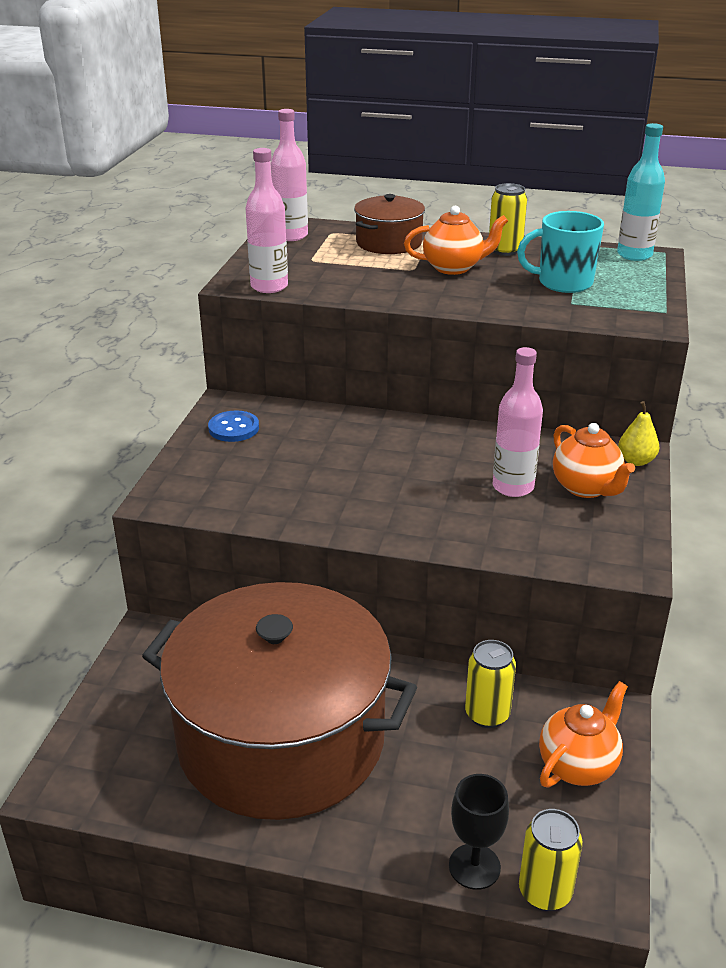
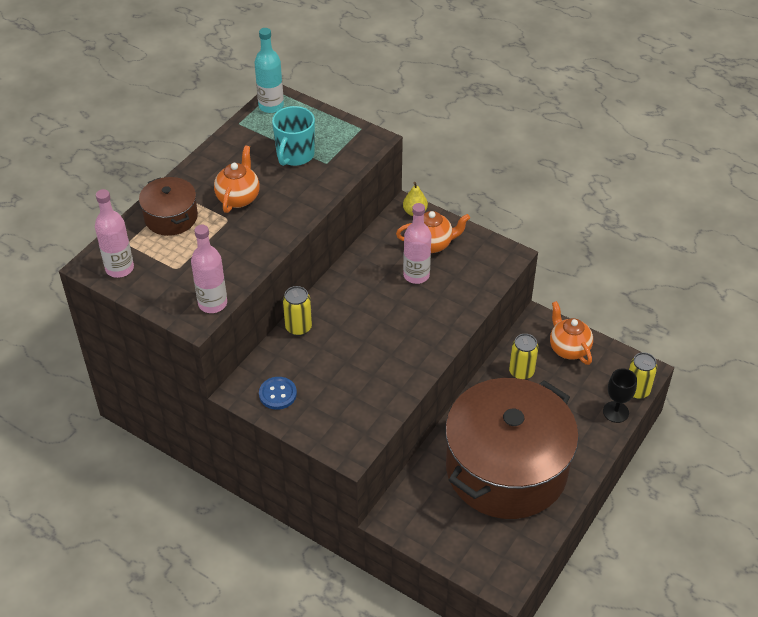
camera: 70 degrees left, 15 degrees up
(505, 250) = (224, 163): yellow can -> yellow can (298, 327)

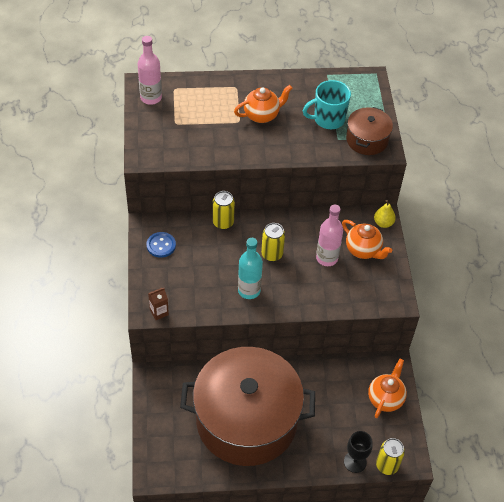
camera: 50 degrees right, 5 degrees up
(171, 217) = (214, 94): brown pot -> brown pot (367, 140)
(212, 303) = (163, 158): pink bottle -> none
(271, 106) = (360, 80): turquoise bottle -> turquoise bottle (249, 290)
(360, 443) = (159, 312): none -> brown carton
(521, 372) = (337, 381): yellow can -> yellow can (272, 254)

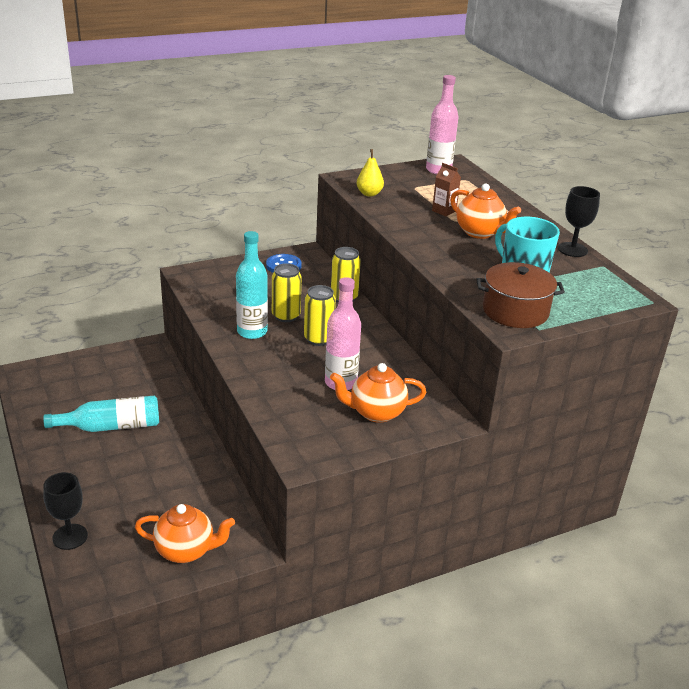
camera: 70 degrees right, 20 degrees down
(159, 312) = (190, 280): brown carton -> brown carton (444, 211)
(246, 420) = (111, 426): brown pot -> turquoise bottle
(302, 79) = (572, 250): none -> black goblet
(363, 250) = (376, 412): orange teapot -> orange teapot turned 60 degrees clockwise
(383, 223) = (439, 424): yellow pear -> yellow pear (369, 194)
(387, 465) = (70, 572): yellow can -> yellow can (286, 316)

